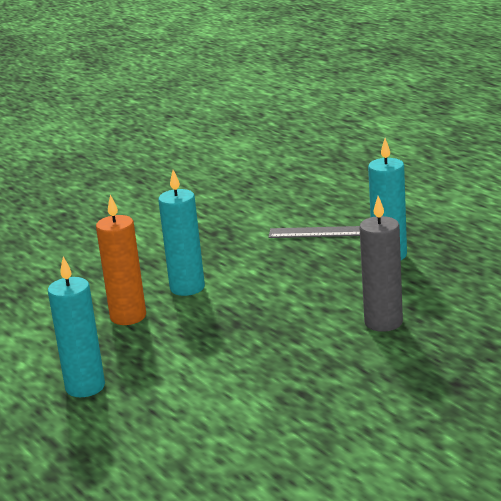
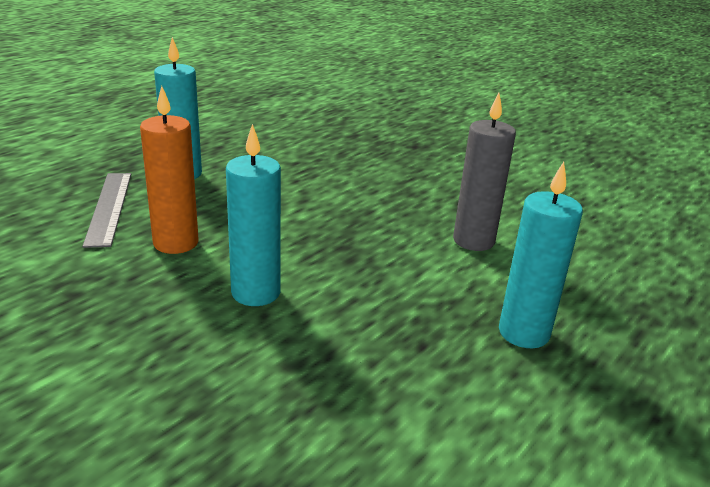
camera: 110 degrees left, 5 degrees up
(128, 317) = (342, 331): orange candle -> orange candle (176, 243)
(383, 322) = (327, 173): grey candle -> grey candle (473, 240)

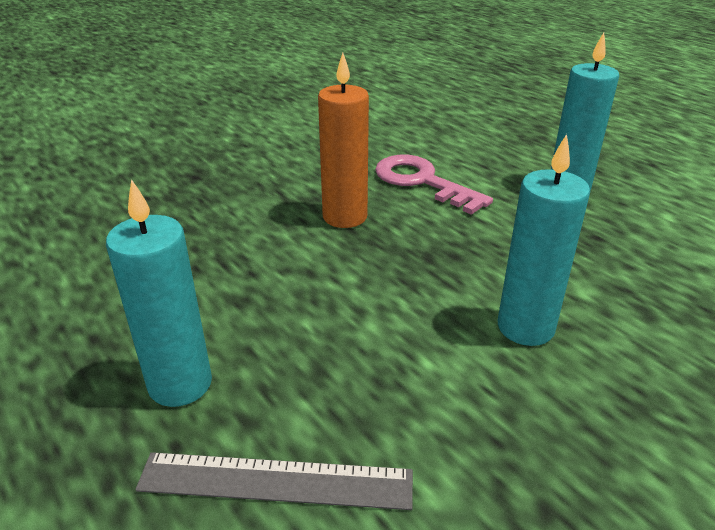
camera: 75 degrees left, 5 degrees up
(176, 243) = (407, 394): orange candle -> orange candle (345, 217)
(473, 240) = (422, 182): grey candle -> pink key

